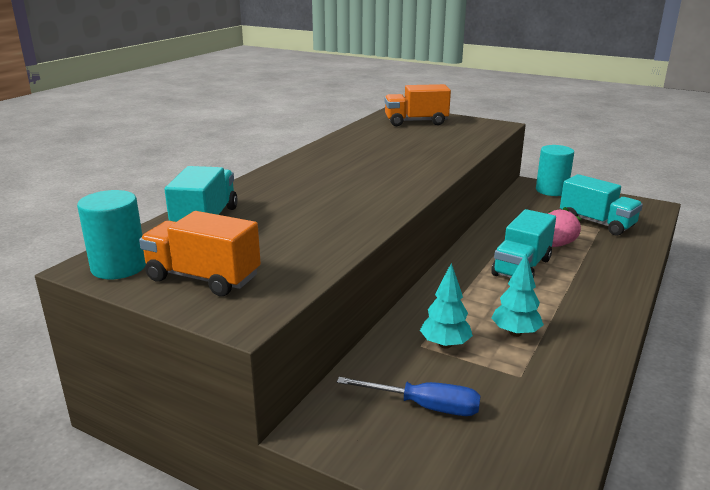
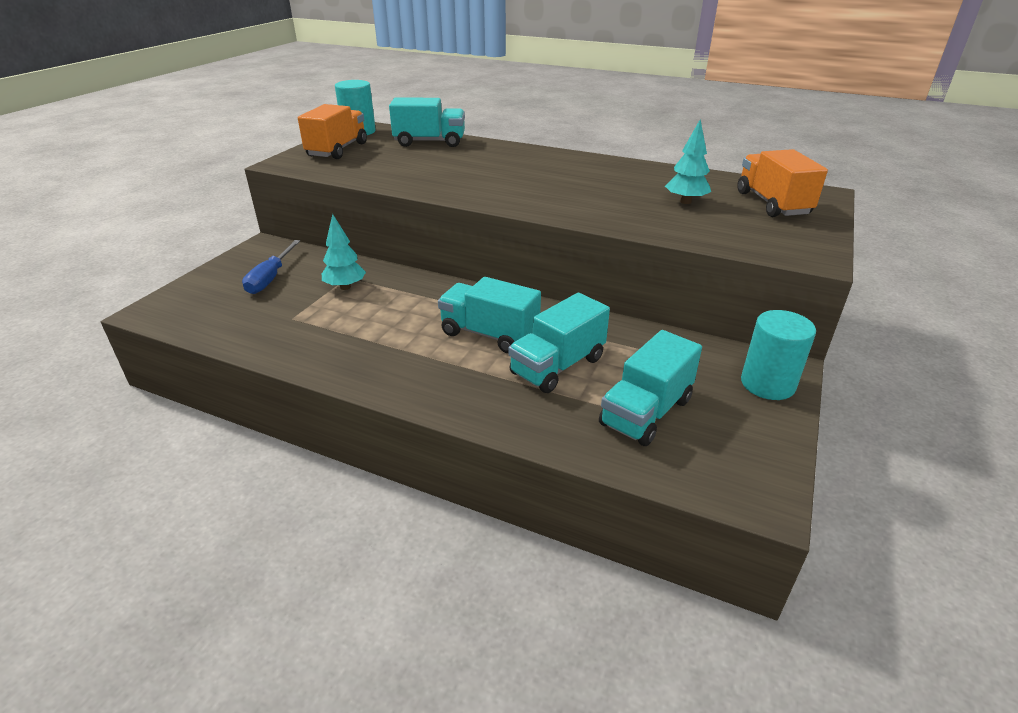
camera: 85 degrees right, 10 degrees up
(515, 333) = (356, 320): turquoise tree -> turquoise tree (685, 201)
(557, 244) = (557, 366): pink strawberry -> turquoise truck

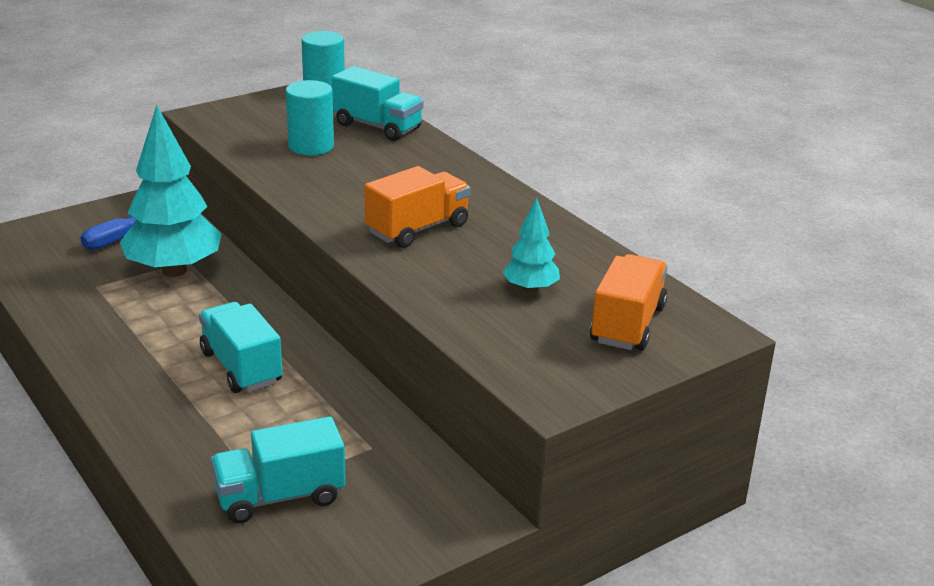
camera: 30 degrees right, 5 degrees down
(337, 150) = (271, 112): orange truck -> orange truck (417, 229)
(345, 287) = (174, 270): turquoise tree -> turquoise tree, size x2.01
(557, 366) = (261, 422): turquoise truck -> none
(767, 384) = (435, 524): turquoise cylinder -> turquoise cylinder (311, 146)

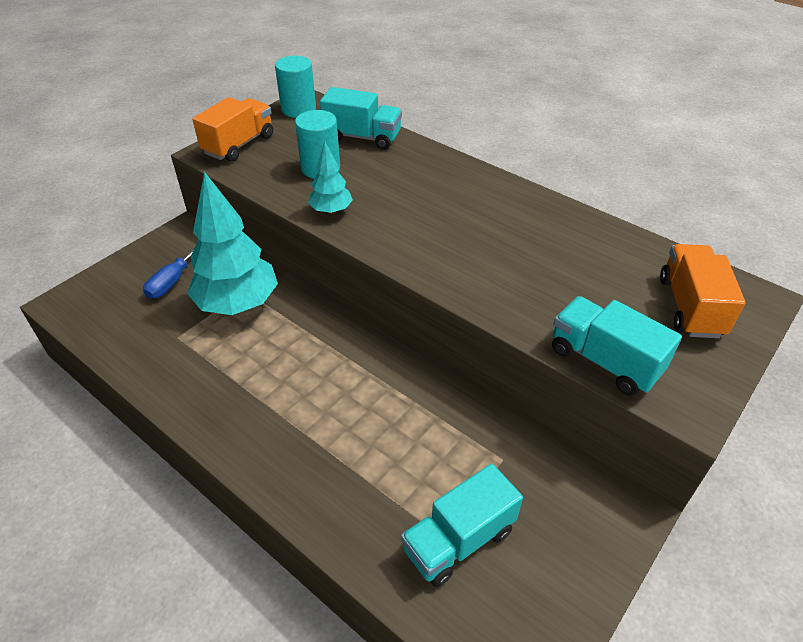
camera: 15 degrees left, 15 degrees up
(241, 367) = (348, 398): turquoise truck -> turquoise truck (604, 361)
(417, 229) = (460, 240): orange truck -> orange truck (239, 145)
(530, 289) = (591, 286): turquoise tree -> turquoise tree (331, 211)

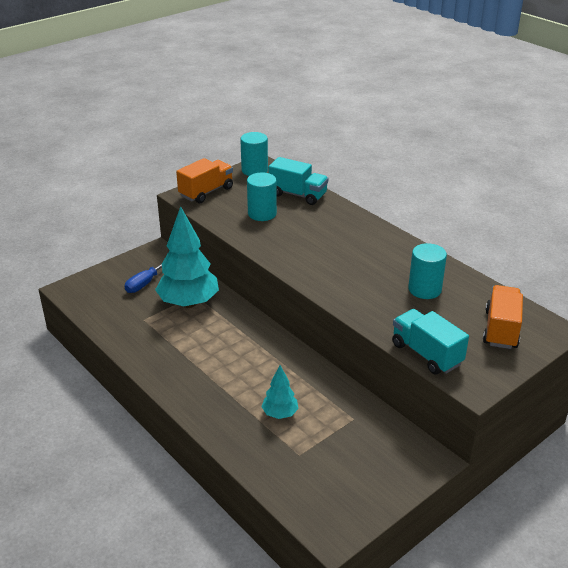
camera: 10 degrees right, 10 degrees down
(331, 211) = (263, 243): turquoise tree -> turquoise tree (280, 414)
(458, 540) = (310, 458): turquoise truck -> none
(568, 257) = (424, 289): none -> turquoise cylinder

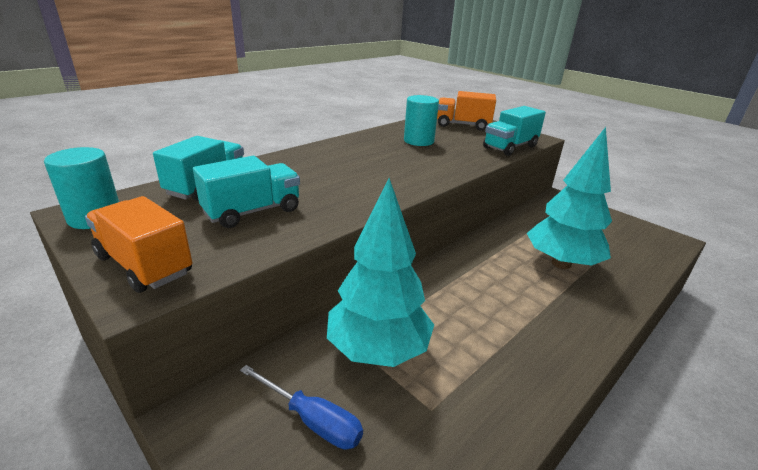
camera: 95 degrees left, 5 degrees down
(262, 214) = (252, 212): turquoise cylinder -> turquoise truck
(280, 414) = (561, 263): turquoise tree -> turquoise tree, size x2.01

